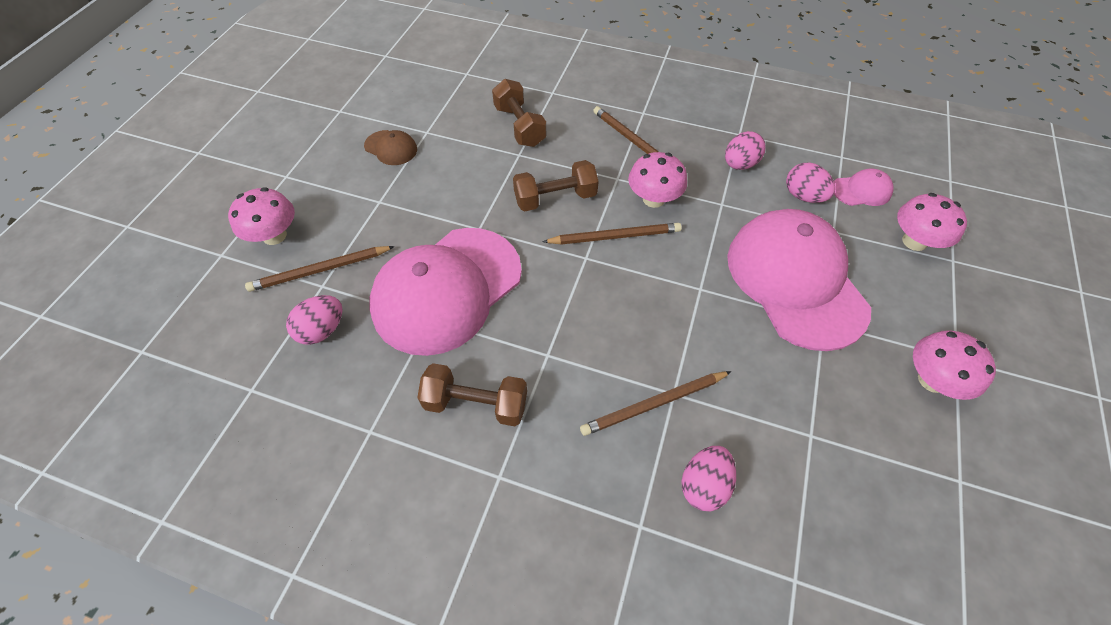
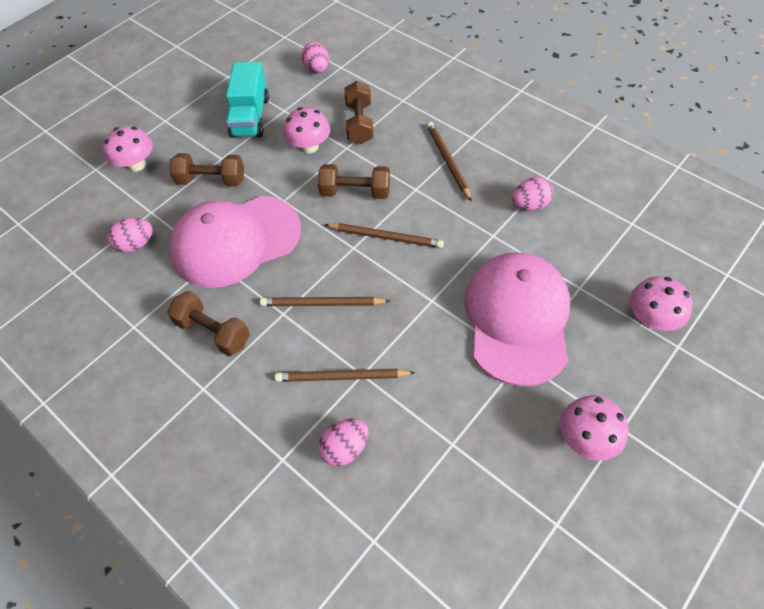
camera: 25 degrees right, 0 degrees up
(320, 270) = (155, 200): brown pencil -> brown pencil (322, 304)
(380, 229) = (211, 180): none -> brown dumbbell
(391, 148) = (250, 117): brown cap -> turquoise truck
(653, 199) = (436, 215): pink mushroom -> pink mushroom (309, 146)
(803, 196) = (571, 249): pink egg -> pink egg (317, 69)
(861, 190) = (630, 259): pink cap -> none

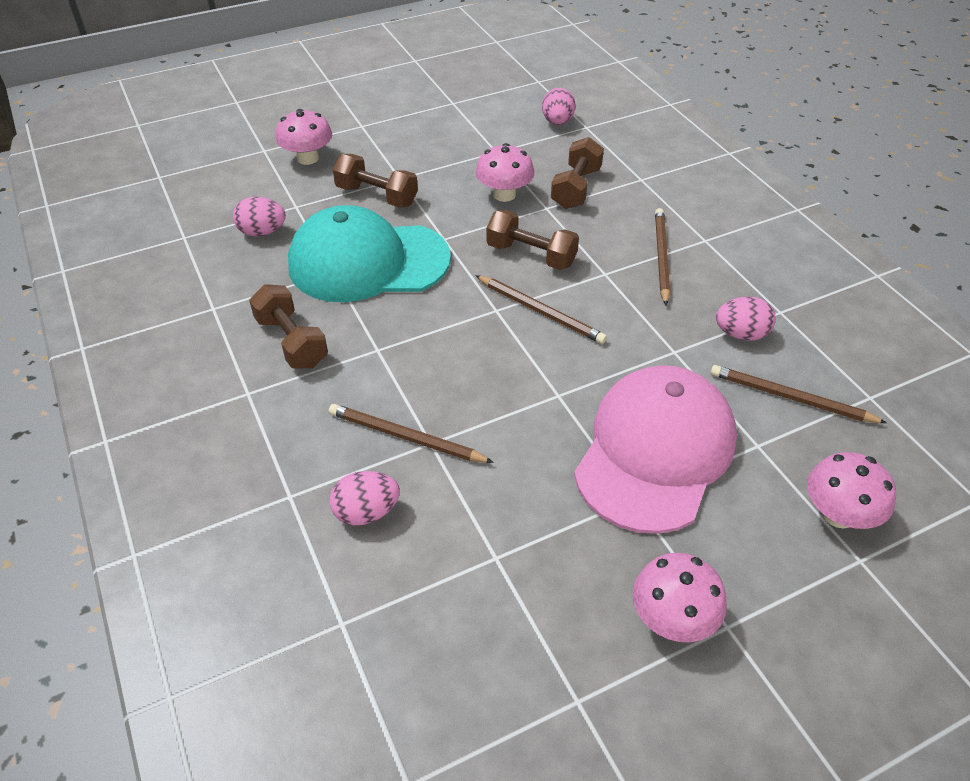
camera: 20 degrees right, 10 degrees down
(235, 241) = (368, 262): pink cap -> turquoise cap
(250, 117) = (455, 148): turquoise truck -> none
(322, 304) = (427, 355): brown pencil -> brown pencil (791, 398)

